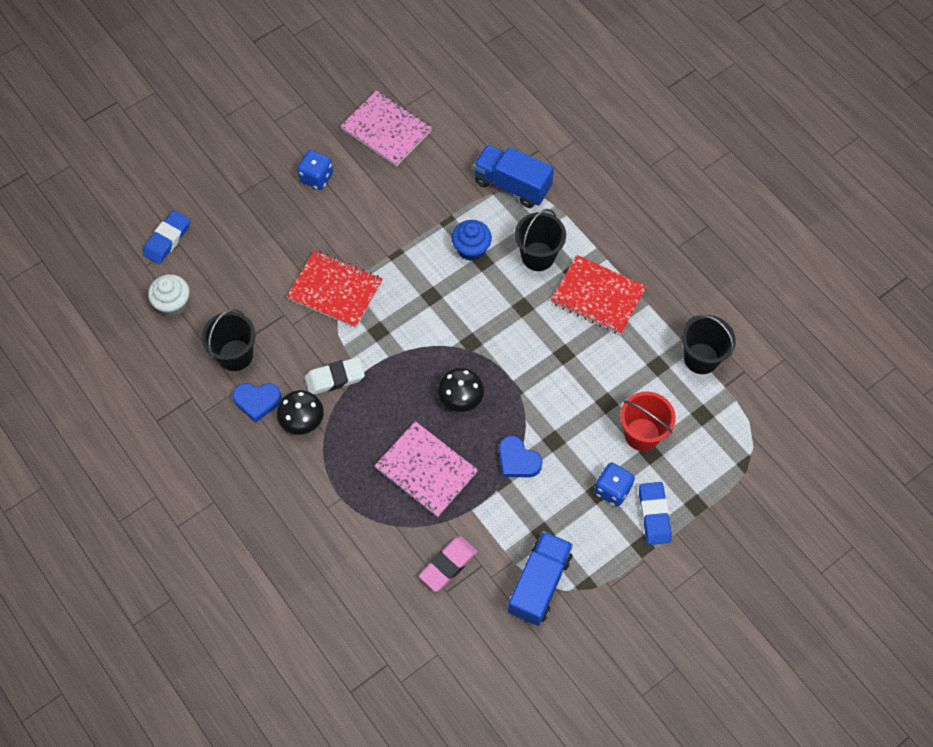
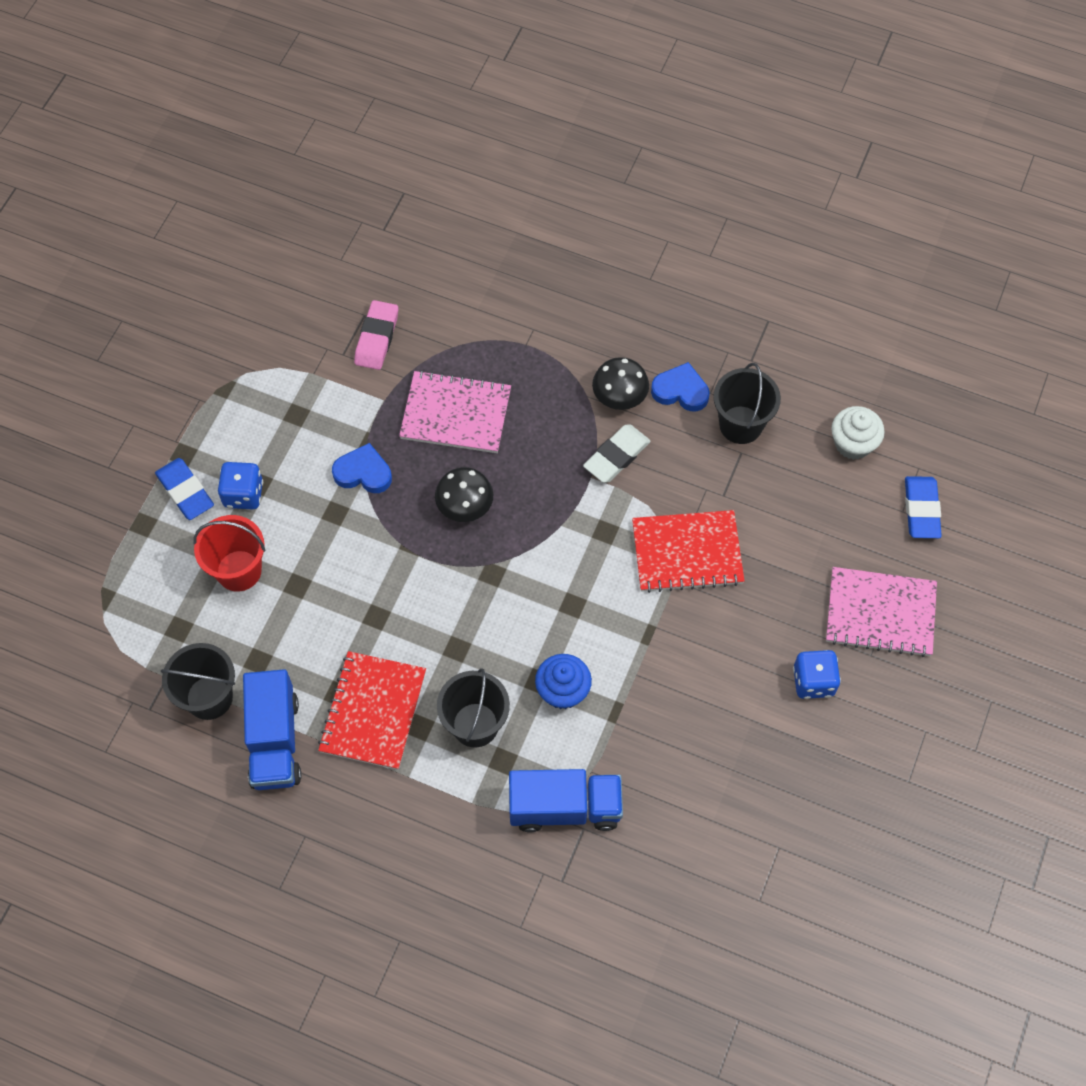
camera: 150 degrees right, 0 degrees up
(257, 401) = (680, 391): blue heart -> blue heart turned 45 degrees clockwise
(386, 130) = (776, 798): pink notebook -> pink notebook (880, 613)
(539, 584) = (274, 366): blue truck -> blue truck (274, 741)
(598, 296) = (373, 711): red notebook -> red notebook turned 75 degrees counterclockwise

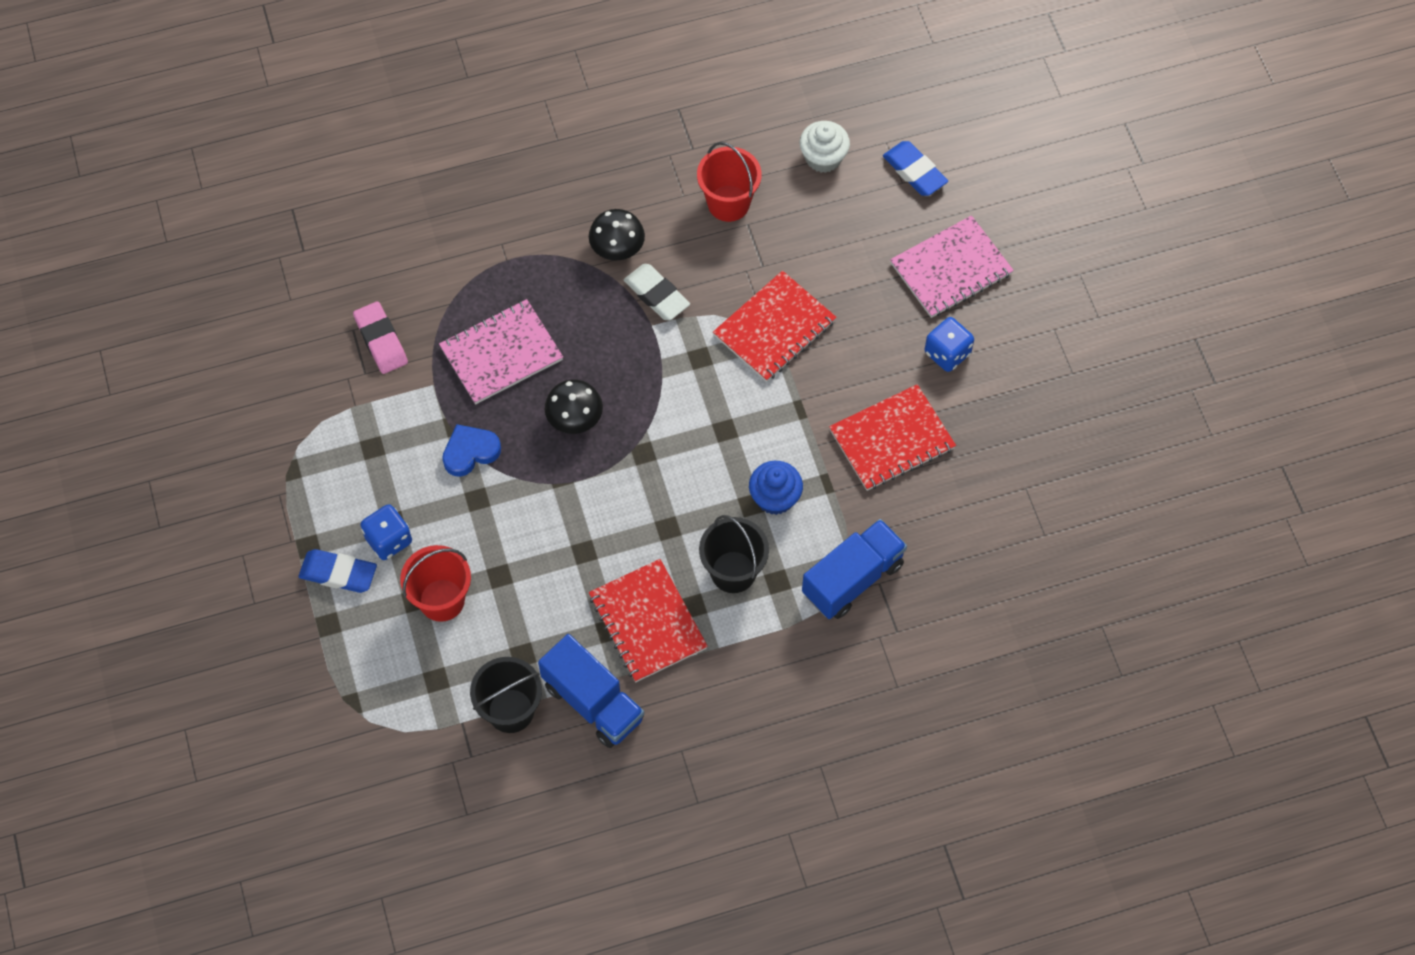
camera: 40 degrees left, 0 degrees up
(616, 456) = (656, 295): white eraser -> white eraser turned 45 degrees counterclockwise
(680, 391) = (660, 210): blue heart -> none
(701, 717) = (891, 439): none -> red notebook
(740, 425) = (728, 203): black bucket -> red bucket

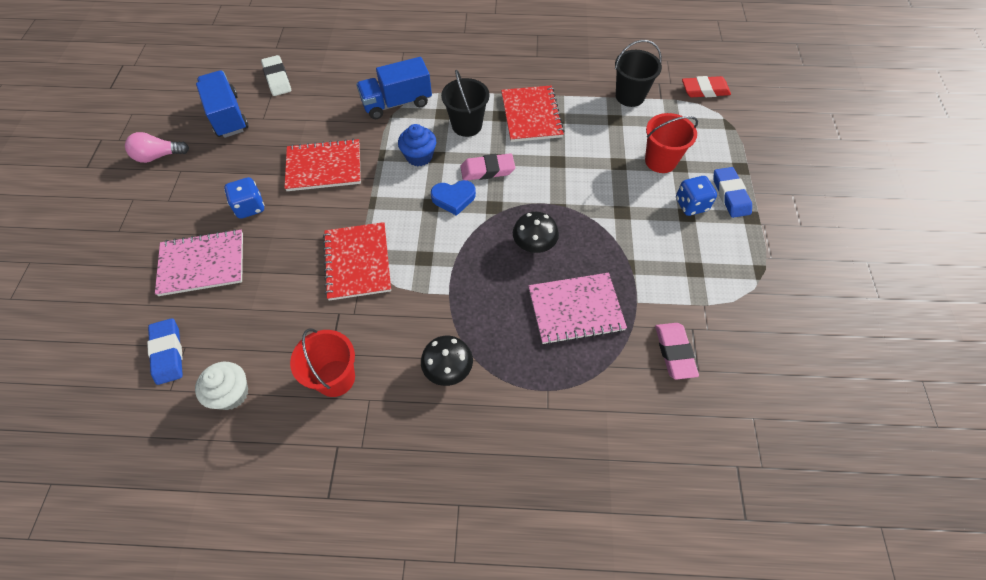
camera: 160 degrees left, 5 degrees down
(338, 573) = (730, 195): blue eraser -> blue eraser turned 45 degrees clockwise
(396, 763) = (705, 90): none -> red eraser
(470, 452) = (619, 244): blue heart -> blue heart (453, 198)
(593, 702) = (579, 88): blue truck -> blue truck (228, 116)
(656, 295) = (434, 317): white eraser -> white eraser (277, 79)
(673, 506) = (487, 170): none -> pink eraser
(774, 328) = (358, 262): red notebook -> red notebook turned 75 degrees counterclockwise
(1117, 383) = (158, 156): none -> pink light bulb

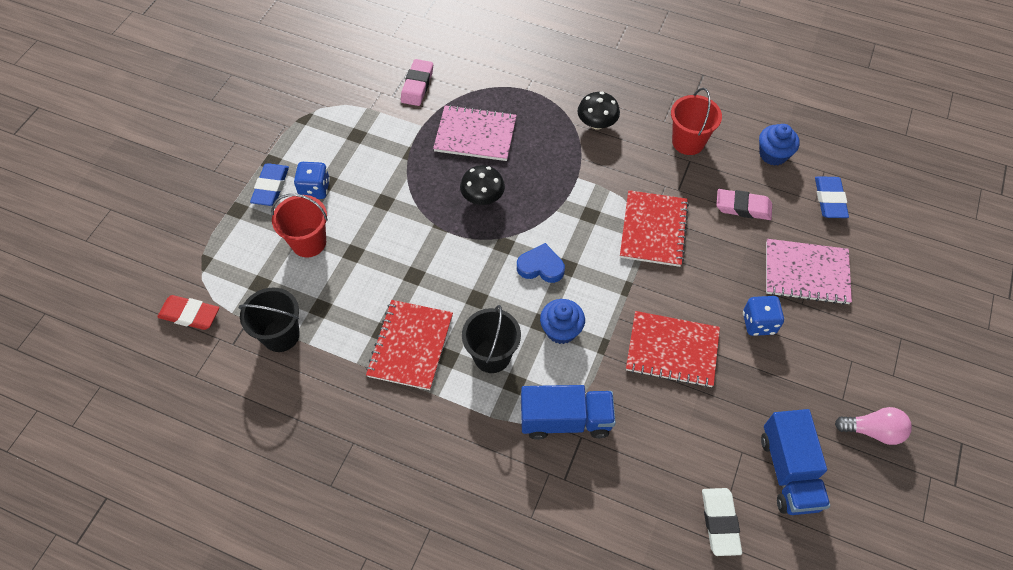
camera: 160 degrees left, 0 degrees up
(231, 393) = (773, 154): white cupcake -> blue cupcake
(487, 170) = (493, 288): pink eraser -> pink eraser (743, 207)

